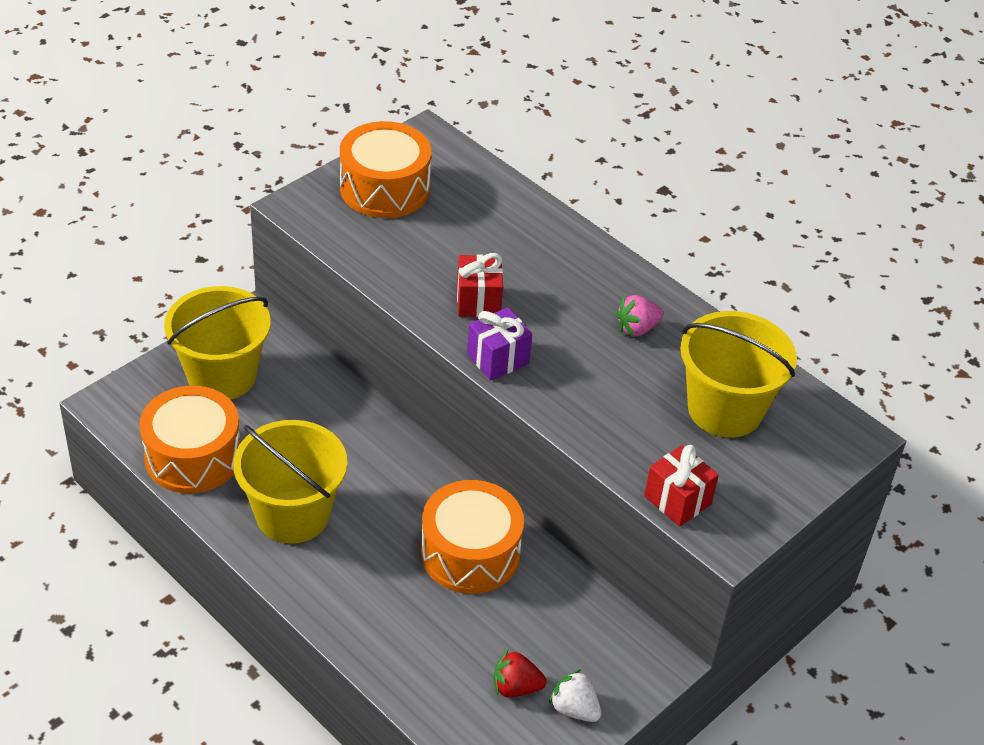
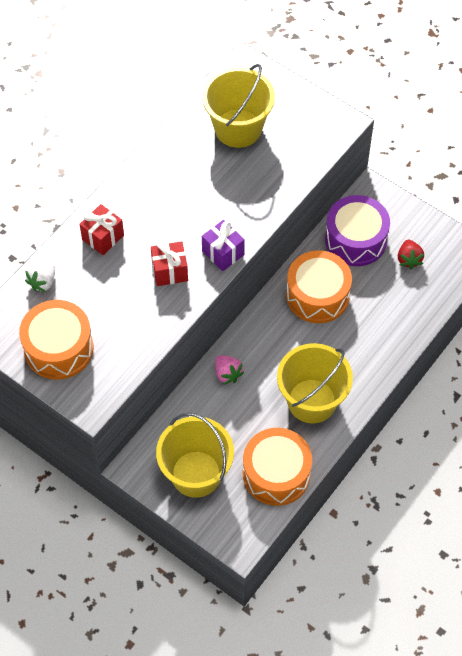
camera: 95 degrees left, 15 degrees up
(565, 621) = (355, 239): none -> purple drum
(574, 709) = (415, 229): white strawberry -> white strawberry (43, 282)
(637, 328) = (176, 178): pink strawberry -> pink strawberry (227, 374)
(677, 500) = (318, 148): red gift -> red gift (103, 237)

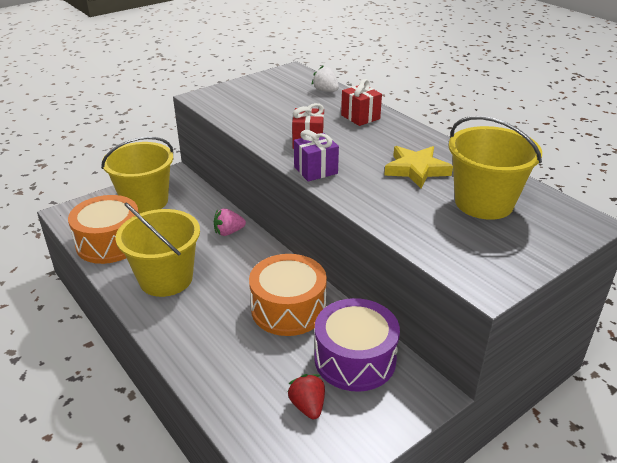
camera: 105 degrees right, 25 degrees down
(58, 348) = (259, 91): orange drum -> none
(198, 178) = (416, 170): none -> yellow star
(409, 259) = (308, 406): red strawberry -> red strawberry turned 60 degrees clockwise

